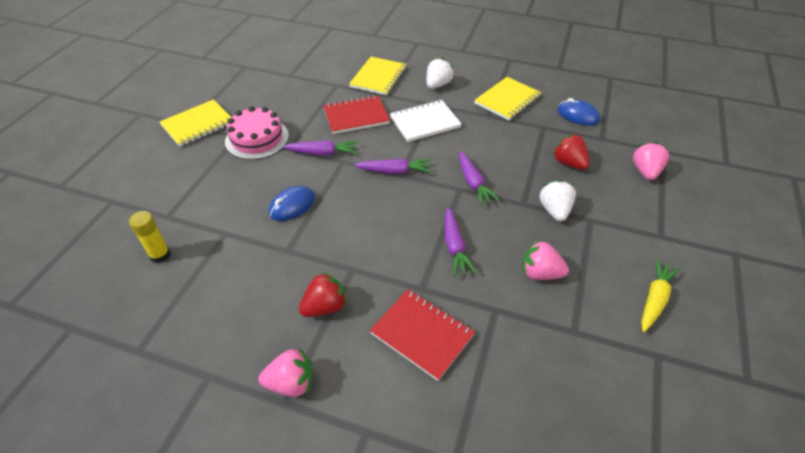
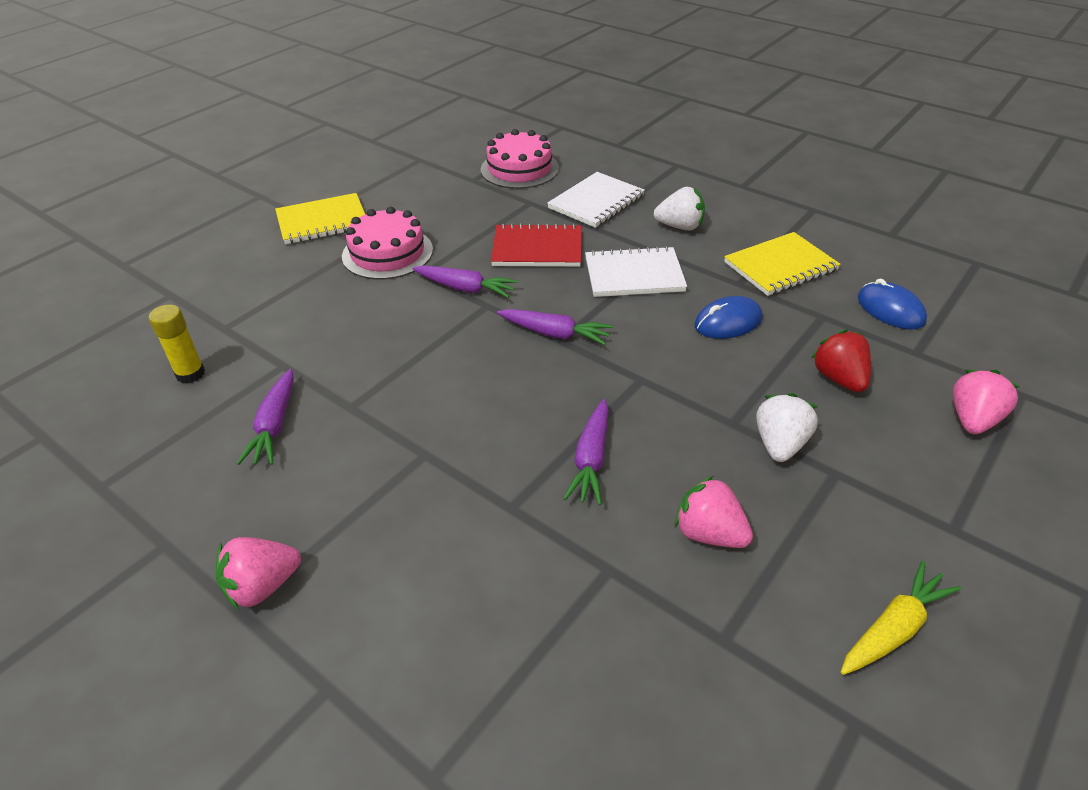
camera: 20 degrees right, 5 degrees down
(291, 383) = (262, 586): pink strawberry -> pink strawberry turned 135 degrees clockwise
(292, 205) = (388, 349): blue mouse -> blue mouse (728, 322)
(317, 62) = (519, 169): none -> pink cake
(325, 307) = (361, 495): red strawberry -> none
(378, 77) = (596, 202): yellow notebook -> white notebook
(422, 334) = (478, 573): red notebook -> none
(438, 85) = (680, 226): white strawberry -> white strawberry turned 45 degrees clockwise
(473, 183) = (666, 375): purple carrot -> purple carrot (274, 425)

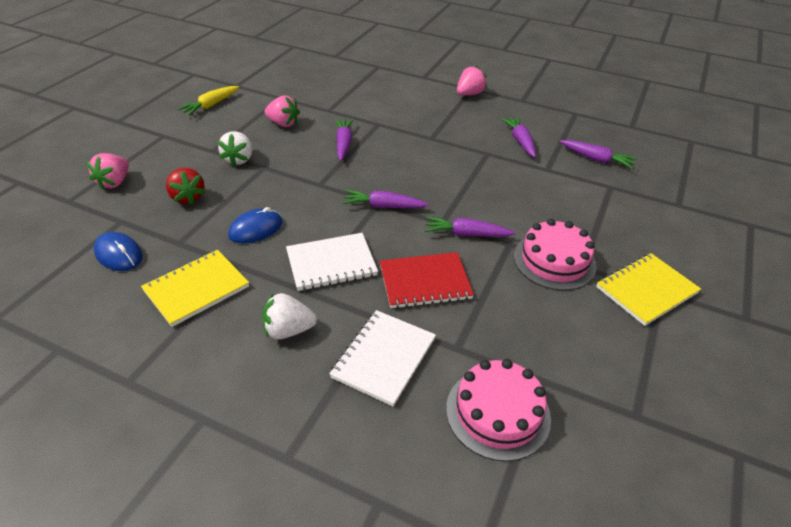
camera: 165 degrees right, 0 degrees up
(190, 374) = (596, 159): yellow glue stick -> purple carrot

